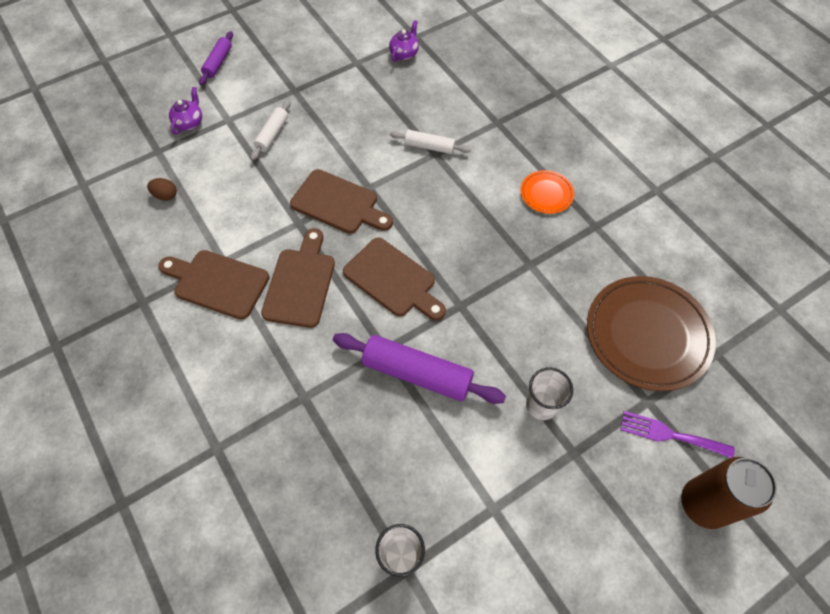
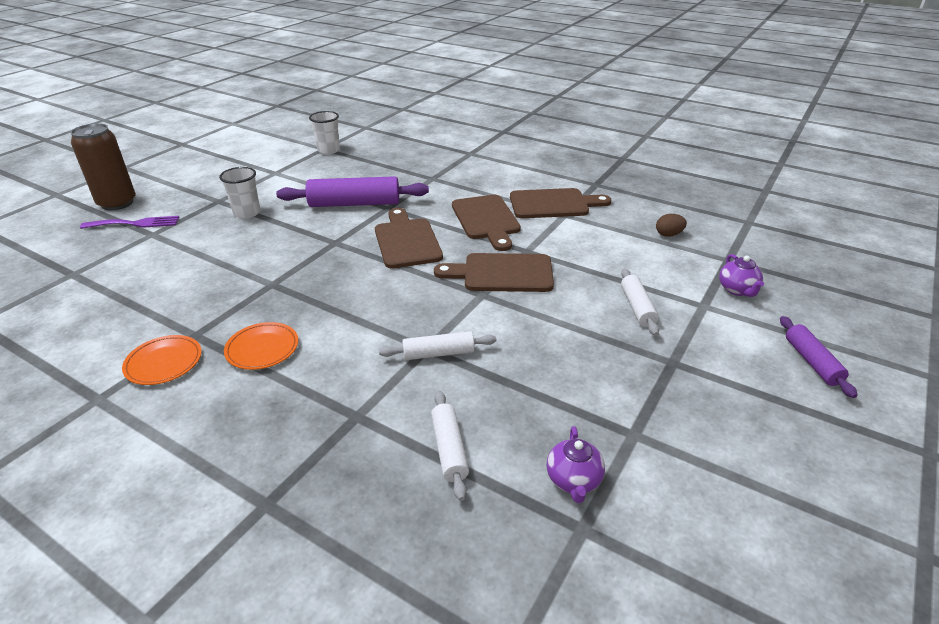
camera: 155 degrees right, 25 degrees down
(393, 280) = (406, 241): brown cutting board -> brown cutting board turned 60 degrees clockwise
(455, 87) = (449, 449): none -> white rolling pin
(616, 206) = (164, 363): none -> orange plate
(647, 335) = (144, 268): brown plate -> none

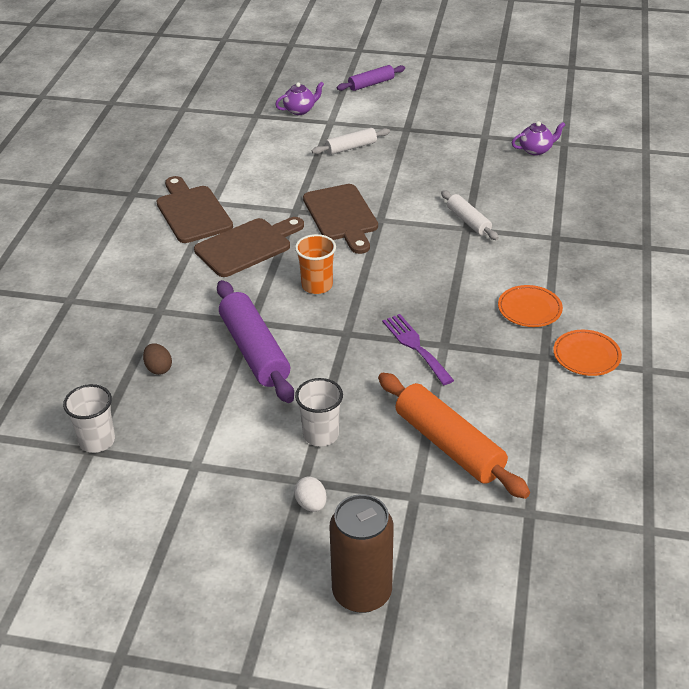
camera: 110 degrees left, 5 degrees up
(135, 223) = (401, 530): purple fork -> purple fork (415, 346)
(172, 258) = (449, 445): none -> orange rolling pin
(197, 200) = (311, 504): none -> white egg
(406, 241) = (317, 285): brown cutting board -> orange cup
(449, 449) = (550, 194): white rolling pin -> none
(668, 234) = (226, 144): brown egg -> brown egg (158, 368)

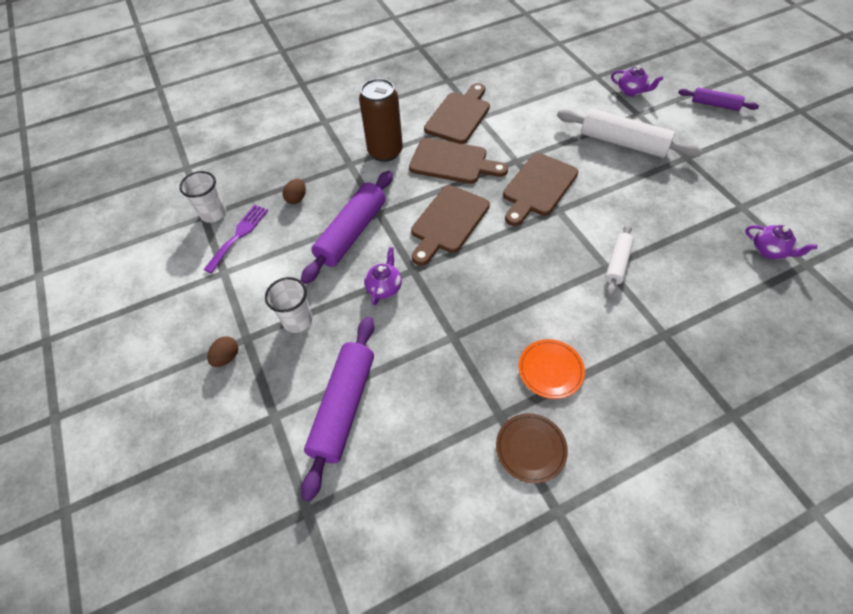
camera: 55 degrees right, 15 degrees up
(311, 504) = (227, 357): white egg -> brown egg
(317, 285) = (448, 222): orange cup -> brown cutting board
(346, 360) = (384, 287): none -> purple teapot
(351, 147) = (623, 143): white rolling pin -> white rolling pin, size x1.79
(362, 592) = (160, 440): brown can -> brown can (385, 152)
(415, 346) = (435, 319): purple fork -> purple fork (239, 235)
(449, 445) = (344, 407): orange rolling pin -> purple rolling pin
(586, 355) = (530, 448): orange plate -> brown plate

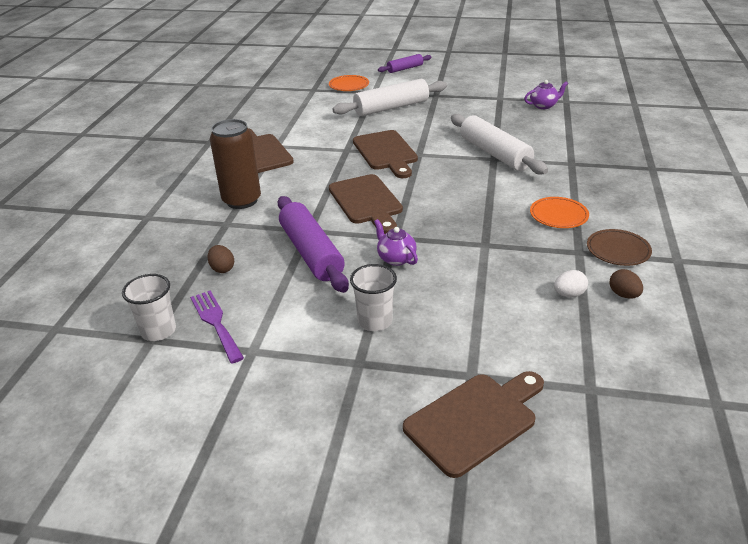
camera: 55 degrees left, 20 degrees down
(227, 357) = (367, 385): brown egg -> brown egg (623, 295)
(344, 407) = (500, 327): purple rolling pin -> none
(425, 437) = (569, 294): none -> white egg
(453, 162) = (305, 175): brown cutting board -> brown cutting board (475, 420)
(617, 263) = (494, 154): white rolling pin -> white rolling pin, size x1.79
(631, 91) = (349, 85): purple teapot -> orange plate

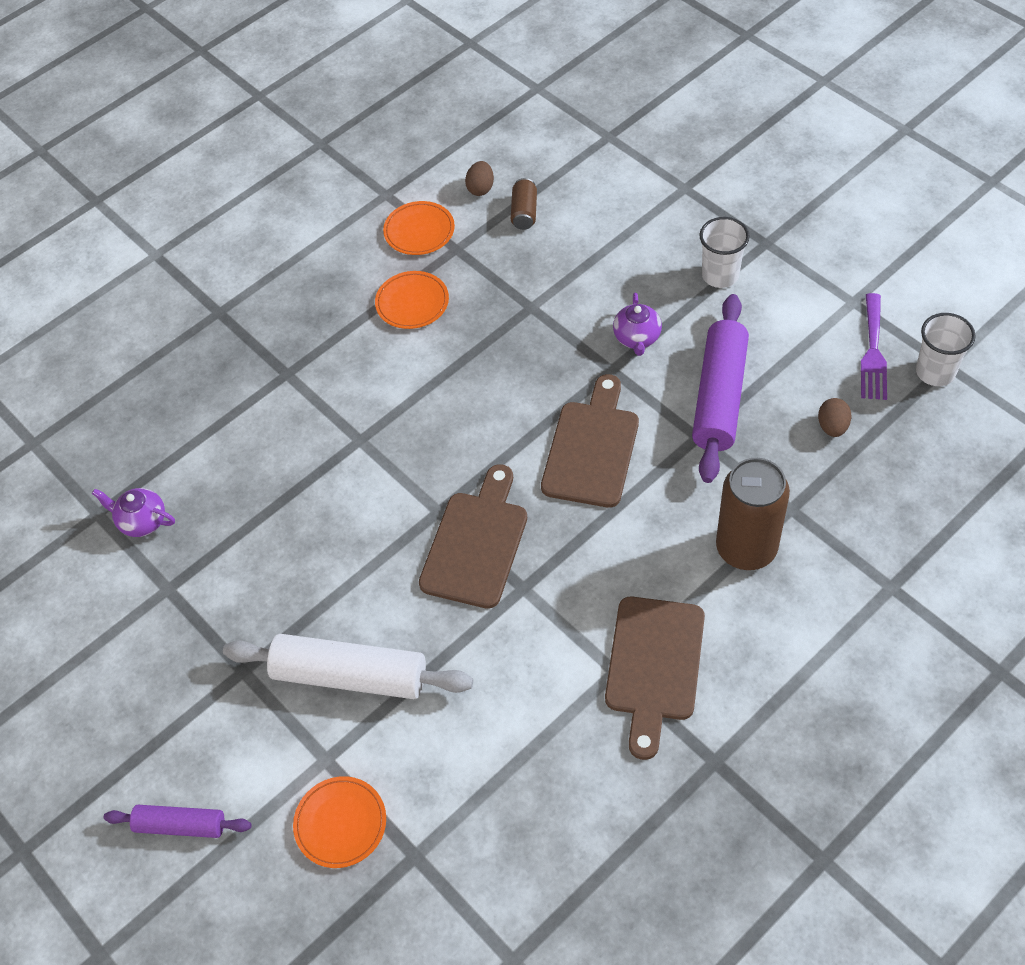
camera: 140 degrees left, 20 degrees up
(475, 420) = (715, 157): brown cutting board -> none
(494, 154) = (347, 449): white rolling pin -> none
(569, 294) = (524, 212): white egg -> brown can
(618, 250) = (419, 231): brown plate -> orange plate

